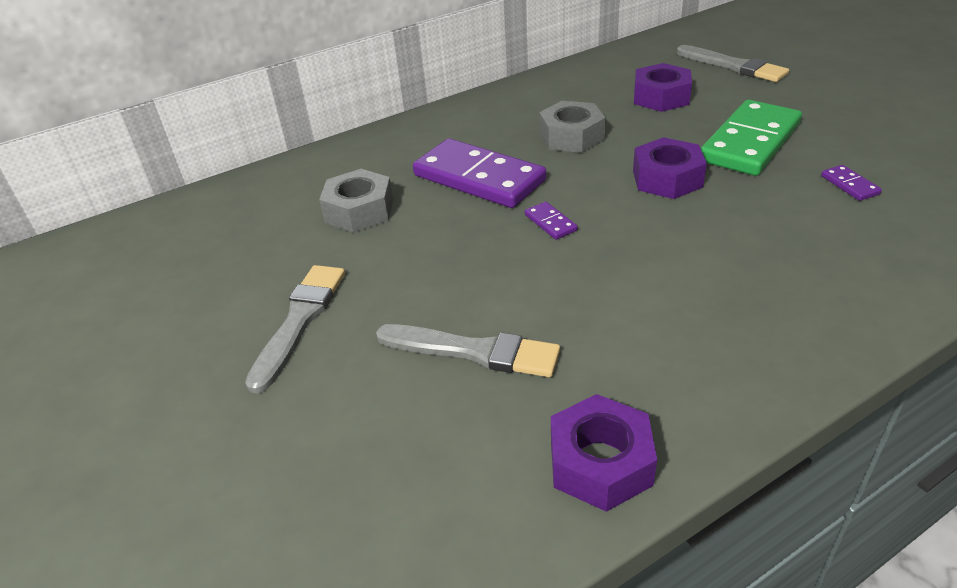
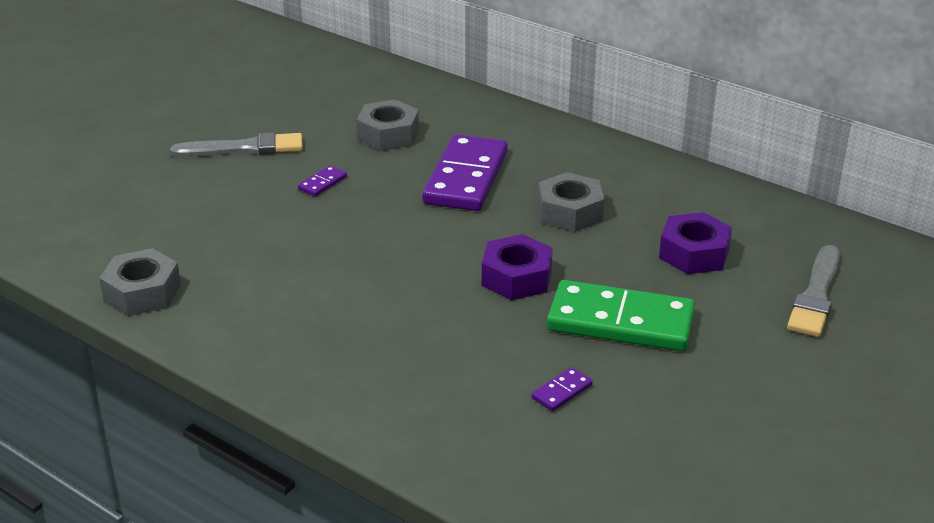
camera: 65 degrees right, 5 degrees down
(474, 351) = (235, 224): grey brush -> none
(550, 223) = (411, 226): purple domino -> purple domino (322, 183)
(600, 463) = (142, 292): purple nut -> grey nut

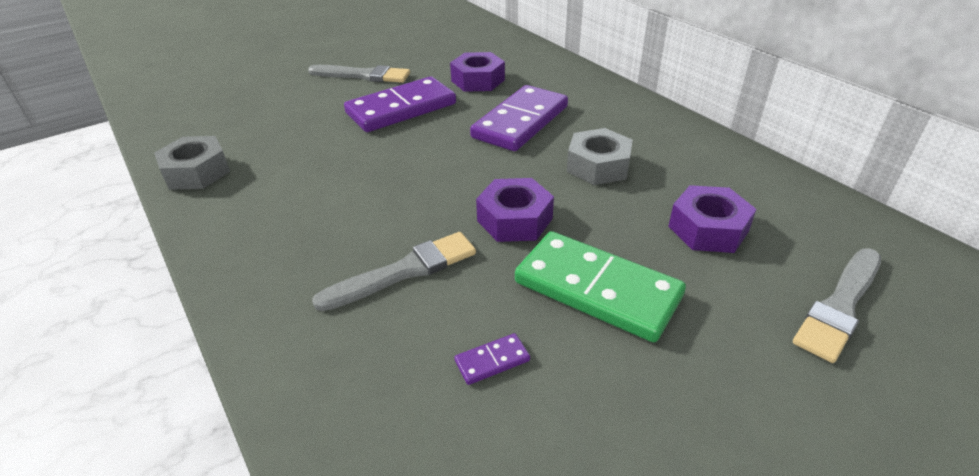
camera: 20 degrees right, 5 degrees up
(322, 183) = (401, 109): purple domino -> purple domino, size x2.48
(388, 135) = (478, 80): grey nut -> purple nut
(441, 342) = (404, 271): none -> grey brush

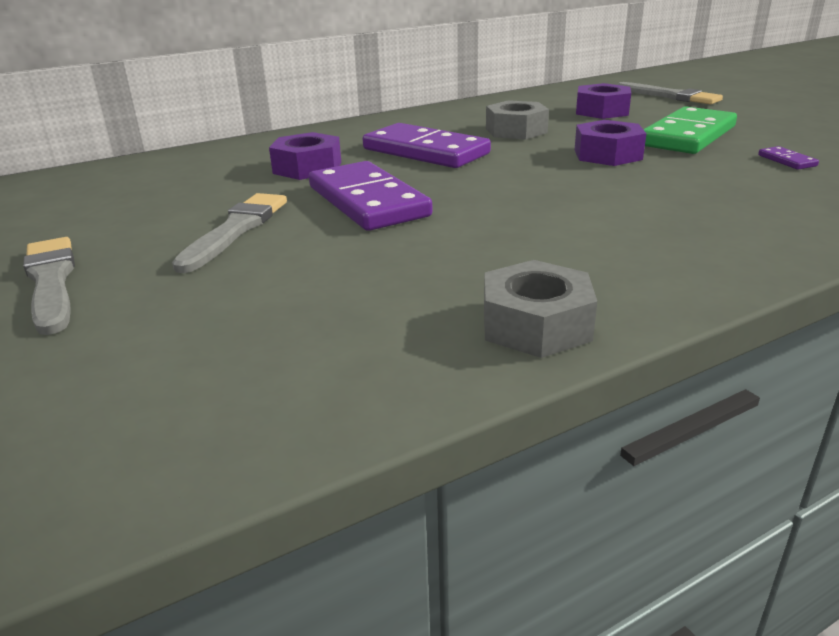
camera: 85 degrees left, 10 degrees down
(404, 271) = (703, 187): grey brush -> grey brush (51, 281)

